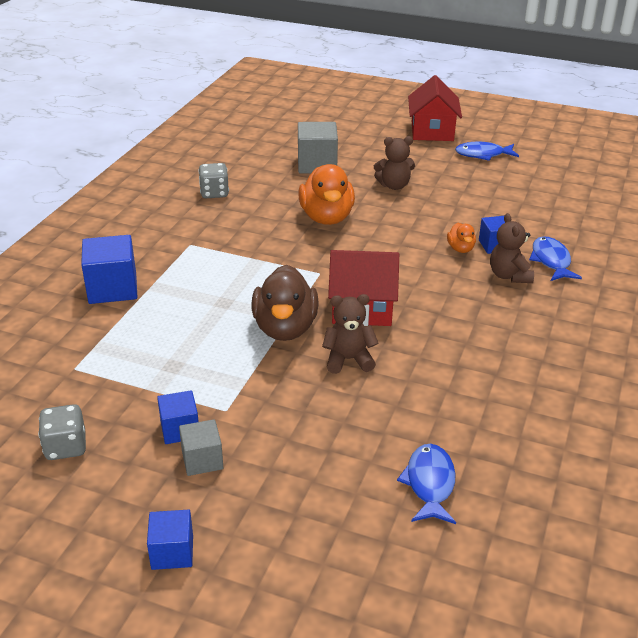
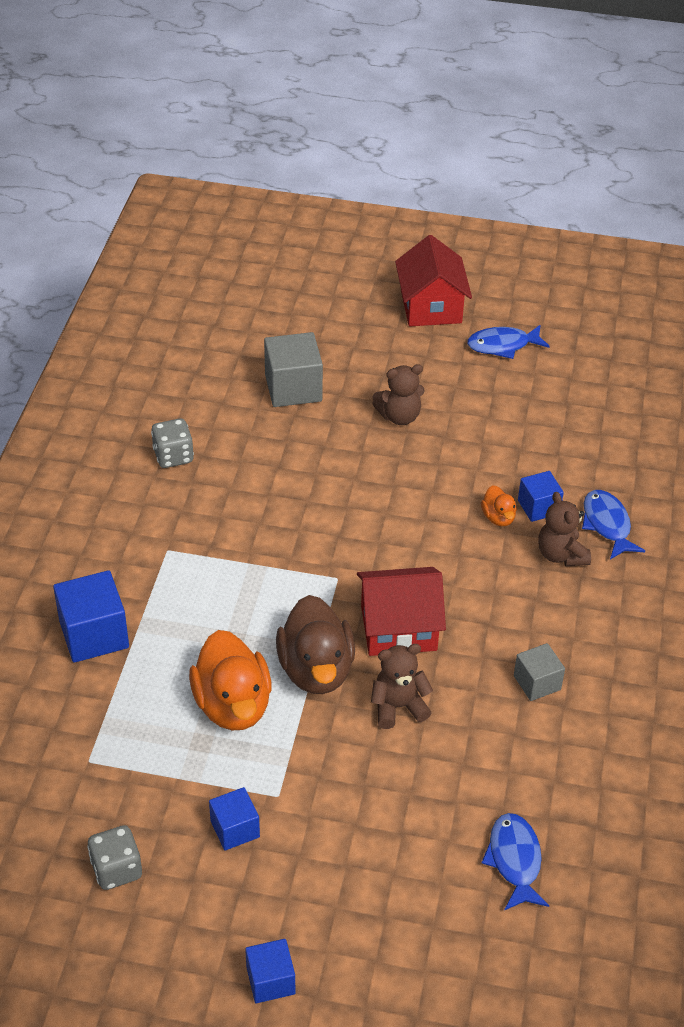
camera: 10 degrees left, 10 degrees up
(202, 460) = (270, 865): grey cube -> grey cube (537, 683)
(326, 218) = (326, 483): orange duck -> orange duck (233, 705)

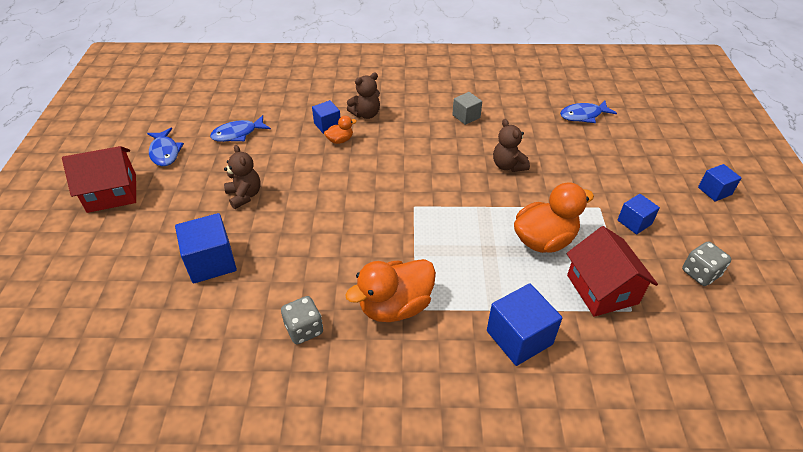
camera: 100 degrees left, 0 degrees up
(177, 533) = (395, 306): none -> orange duck
(293, 388) = (211, 262): grey cube -> blue cube
(316, 670) = (496, 204): brown duck -> none
(398, 628) = (447, 172): red house -> red house (602, 289)
(607, 524) = (337, 99): blue fish -> blue fish (238, 134)

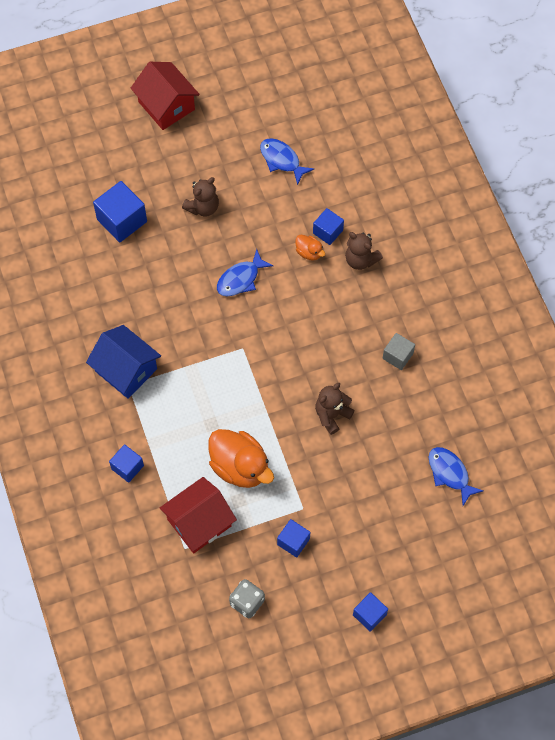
camera: 70 degrees right, 20 degrees up
(165, 152) = (232, 114): blue fish -> blue fish (240, 279)
(304, 329) = (83, 315): grey dice -> none
(395, 306) = (126, 370): orange duck -> blue house
(519, 337) = (127, 467): blue cube -> blue cube, size x0.60

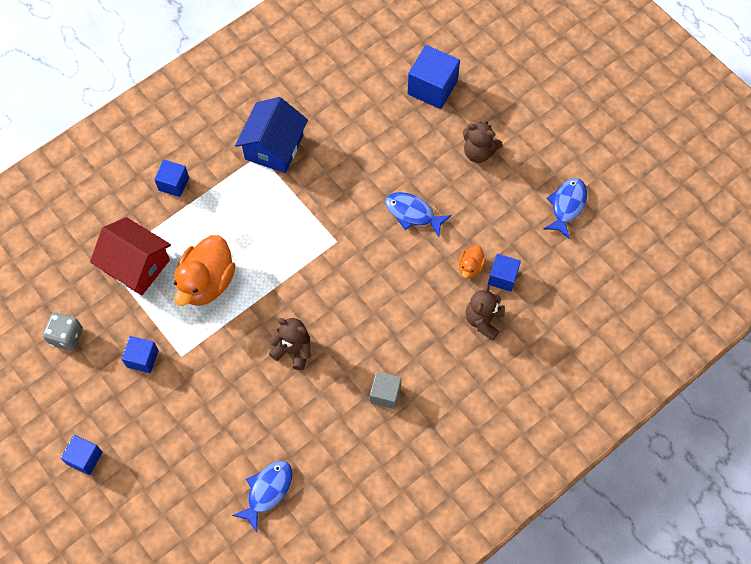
camera: 70 degrees right, 0 degrees up
(166, 105) = (578, 80): red house -> none

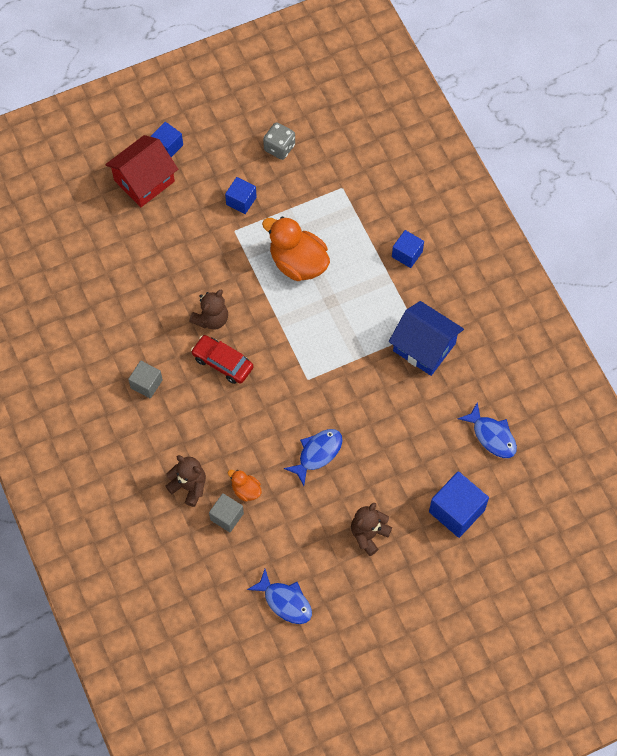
camera: 105 degrees right, 0 degrees up
(136, 265) = (331, 210): red house -> red house (144, 181)
(267, 491) = (93, 273): blue fish -> blue fish (492, 436)
(340, 325) = (222, 363): none -> red car
(502, 277) = (227, 516): blue cube -> grey cube

